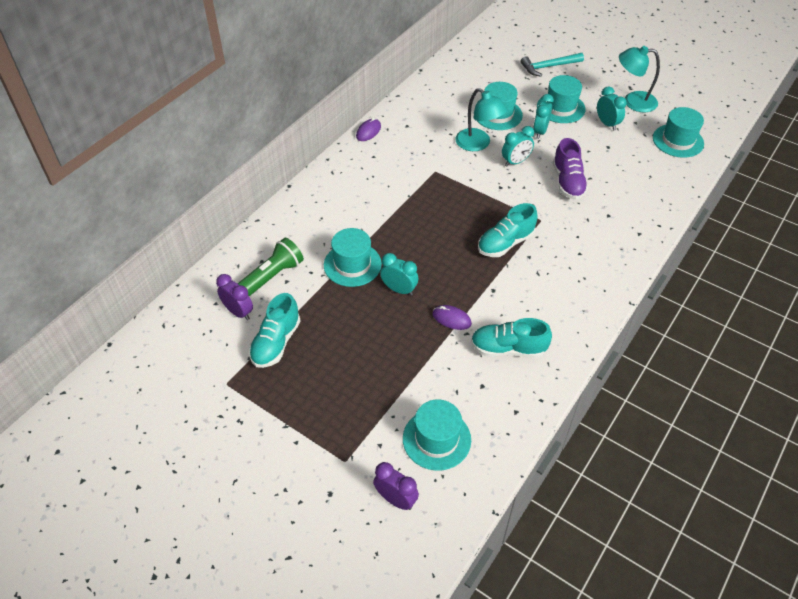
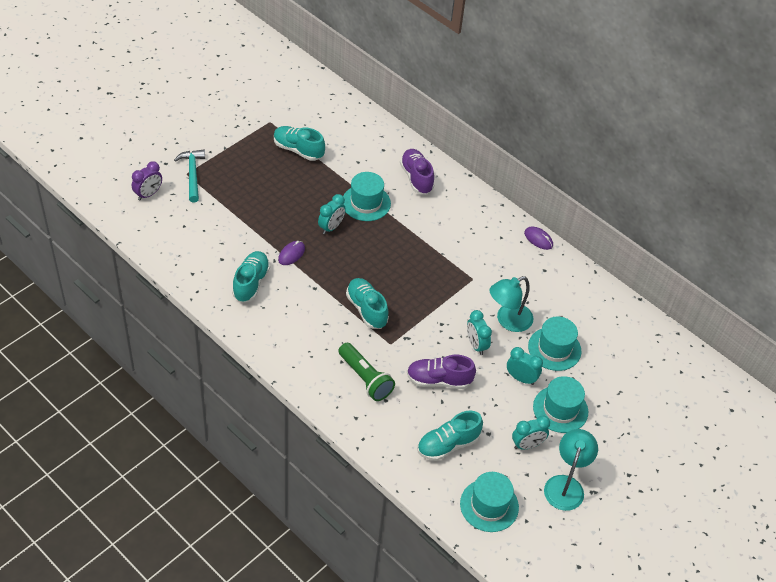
camera: 95 degrees right, 0 degrees up
(238, 312) = (333, 133): purple clock -> none
(271, 277) = (364, 153): green flashlight -> green flashlight (365, 378)
(303, 227) = (416, 178): none -> purple shoe
(436, 439) = (185, 223): turquoise hat -> none
(548, 67) = (639, 419): turquoise hammer -> turquoise hammer (192, 174)
(634, 170) = (447, 445): none -> turquoise shoe

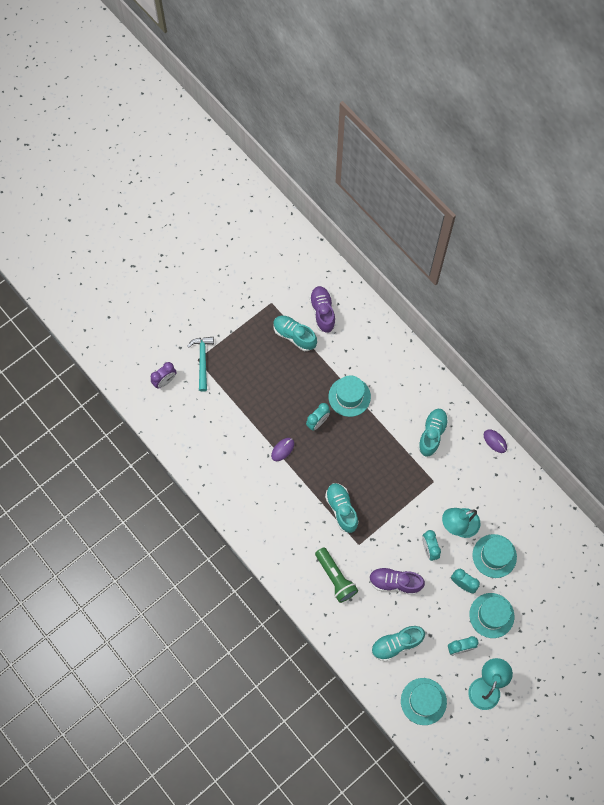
camera: 10 degrees right, 20 degrees up
(251, 283) = (248, 478): turquoise shoe -> turquoise shoe (432, 434)
(416, 178) = (395, 370): purple shoe -> purple shoe (322, 312)

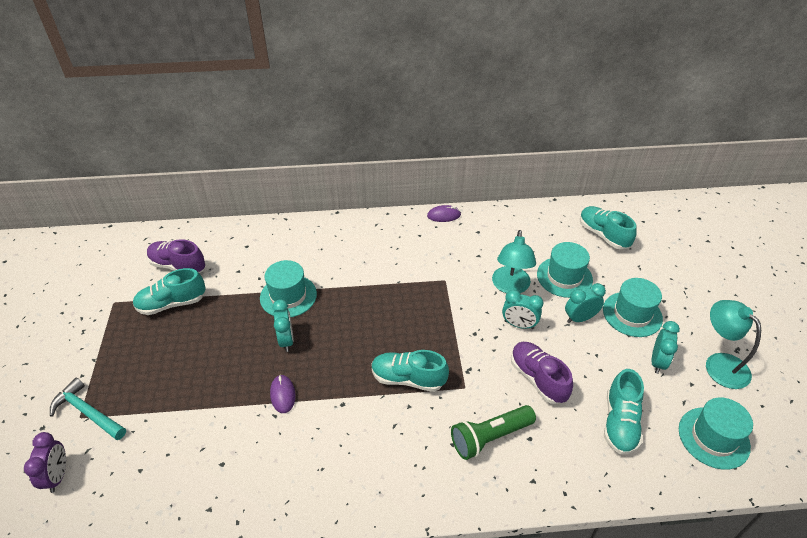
camera: 55 degrees left, 25 degrees down
(335, 577) = (490, 437): green flashlight -> green flashlight turned 150 degrees clockwise
(395, 582) = (538, 379): purple shoe -> purple shoe turned 105 degrees clockwise
(432, 434) = (394, 254): turquoise shoe -> turquoise shoe (603, 235)

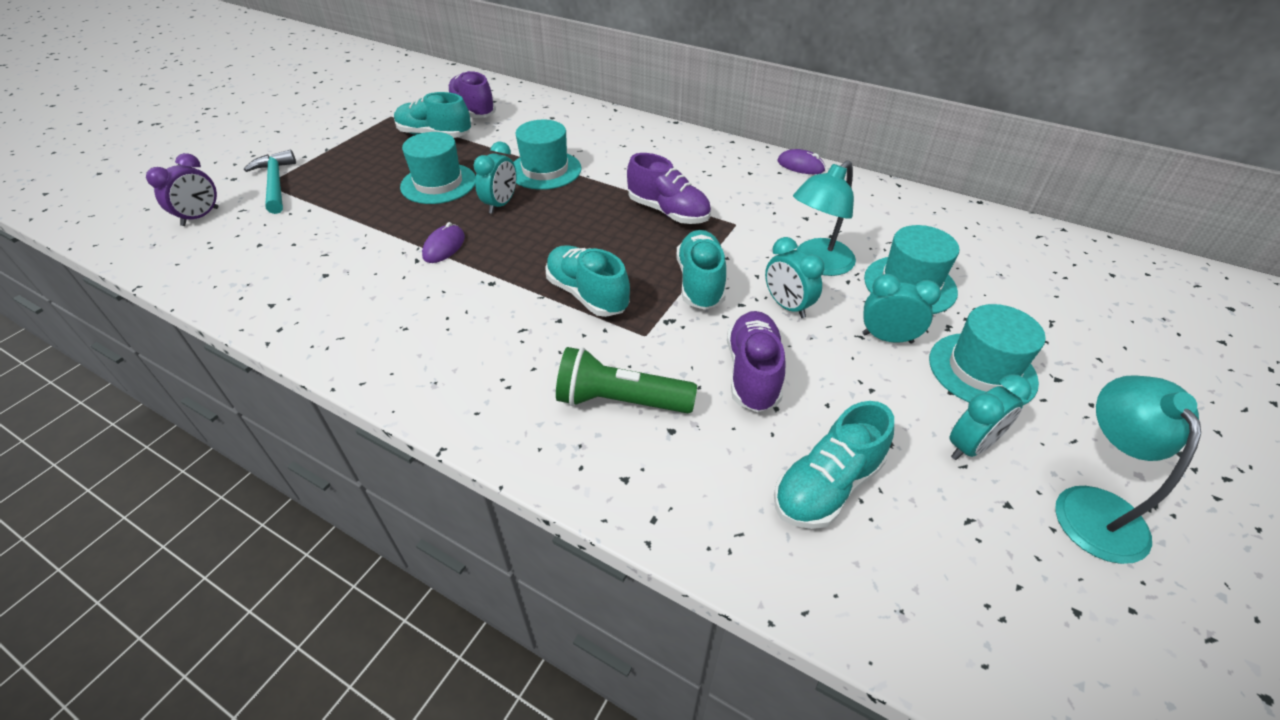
camera: 35 degrees right, 0 degrees up
(399, 291) = (668, 212): none -> purple shoe
(603, 235) = (1022, 264): turquoise shoe -> turquoise shoe (700, 283)
(713, 437) = (981, 598): turquoise hat -> turquoise hat (438, 183)

